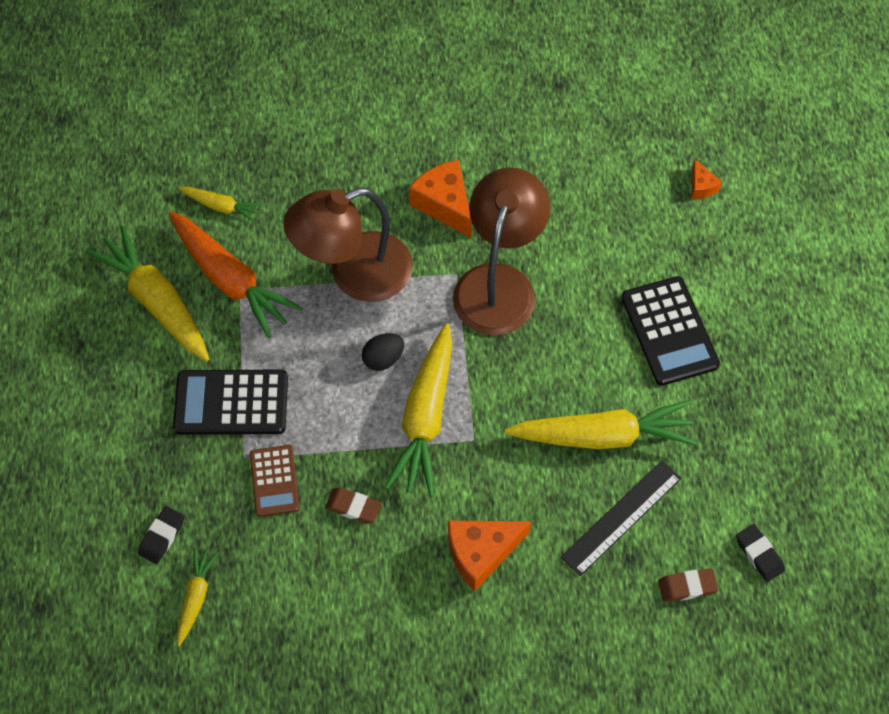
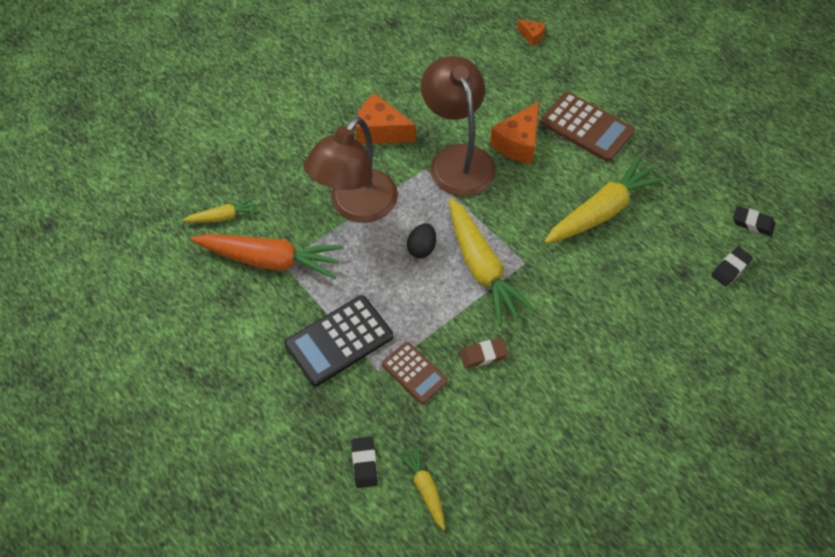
camera: 35 degrees left, 5 degrees down
(157, 302) = (227, 306): yellow carrot -> none
(481, 553) = (591, 329): orange cheese -> orange cheese (518, 143)
(621, 517) = (656, 252): black ruler -> none
(669, 331) = (586, 127): black calculator -> brown calculator
(687, 586) = (730, 268): brown eraser -> black eraser

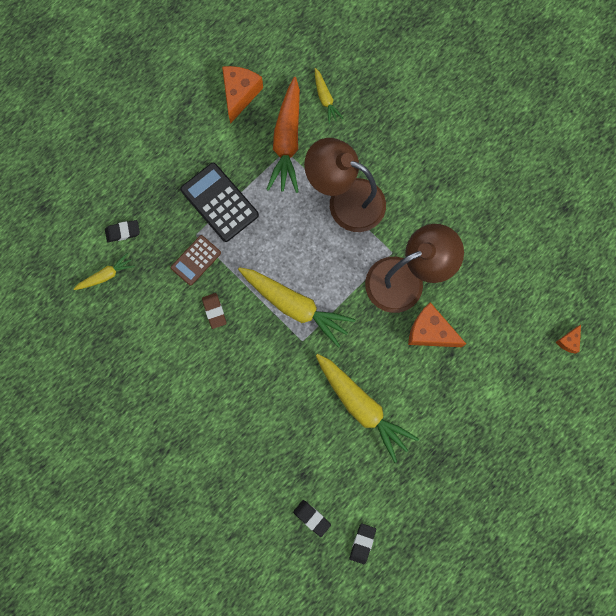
camera: 85 degrees right, 20 degrees up
(380, 131) = (429, 211): orange cheese -> orange cheese (240, 94)
(422, 248) = (309, 256): black egg -> none
(481, 267) = (294, 306): yellow carrot -> yellow carrot turned 120 degrees counterclockwise
(586, 127) = (457, 394): brown calculator -> none

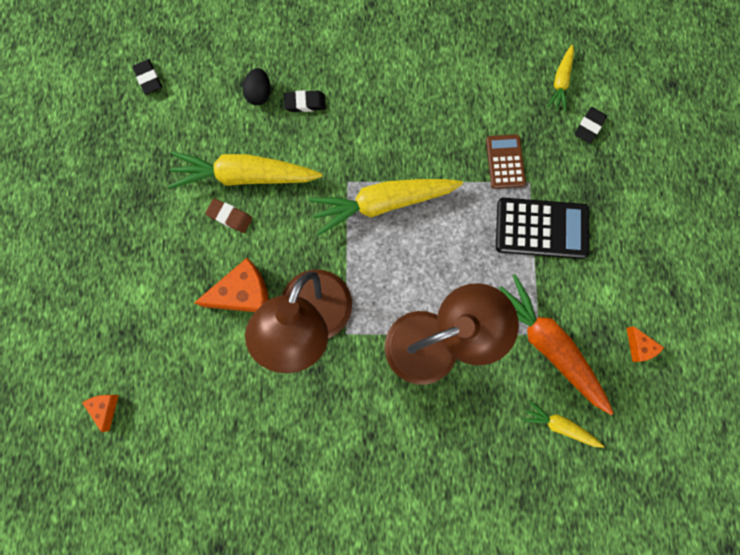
camera: 135 degrees right, 0 degrees up
(214, 311) = (444, 137): brown eraser -> brown eraser (230, 217)
(240, 94) = (638, 347): orange cheese -> orange cheese, size x0.52
(300, 456) = (259, 94): none -> black egg
(312, 518) = (206, 61): black eraser -> black eraser (305, 103)

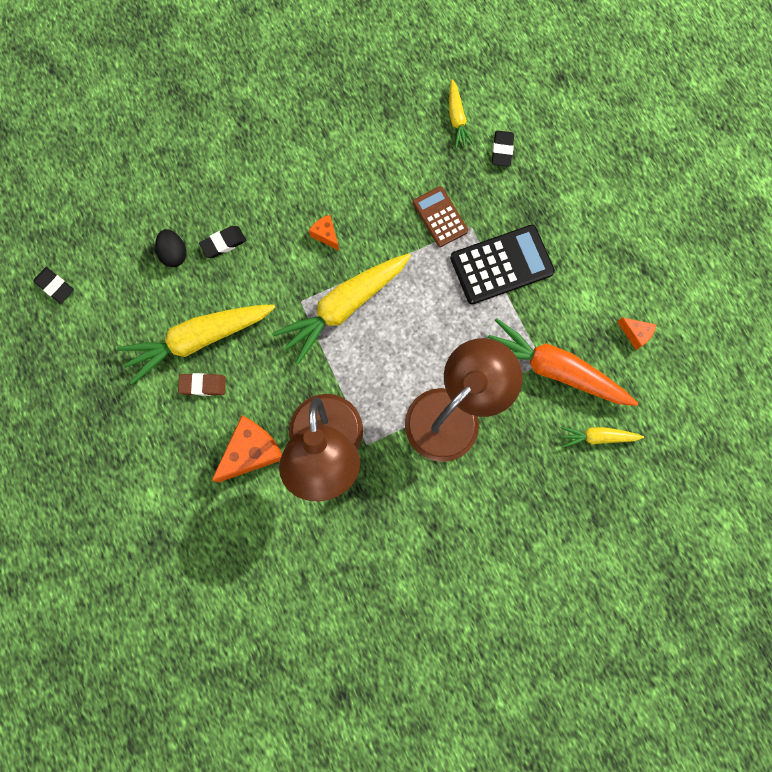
camera: 25 degrees left, 0 degrees up
(106, 408) = (171, 620): orange cheese -> orange cheese (326, 235)

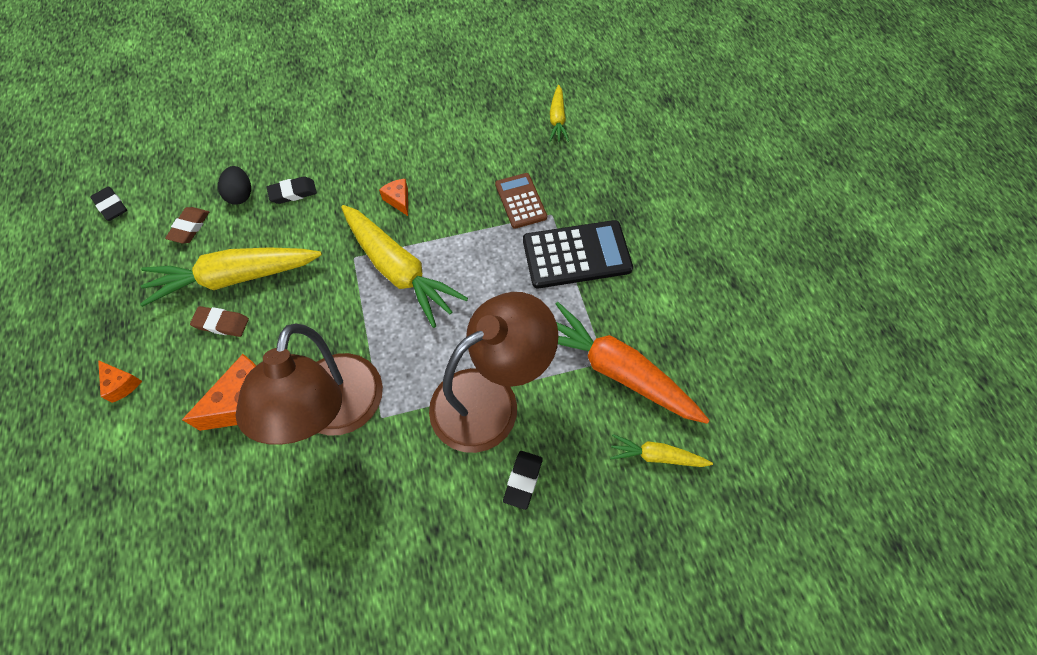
camera: 10 degrees right, 15 degrees down
(139, 296) = (190, 227): none -> brown eraser
(345, 307) = (398, 270): yellow carrot -> yellow carrot turned 105 degrees counterclockwise
(502, 150) = (597, 152): black eraser -> black eraser (523, 480)
(635, 334) = (716, 347): orange cheese -> orange cheese (121, 384)

